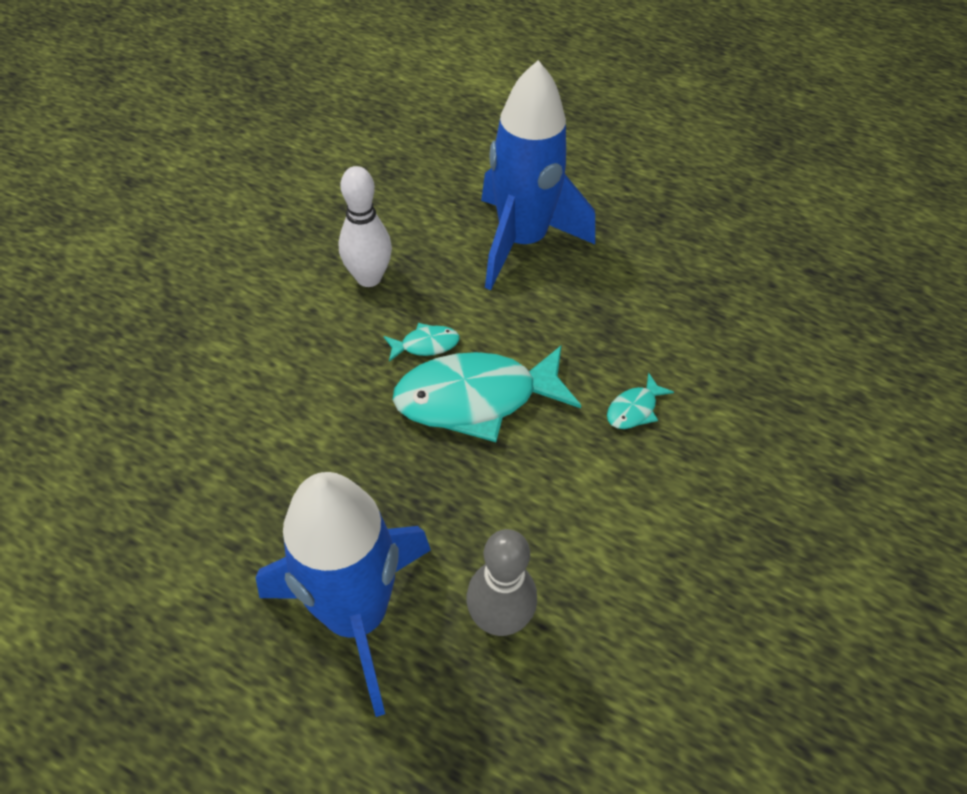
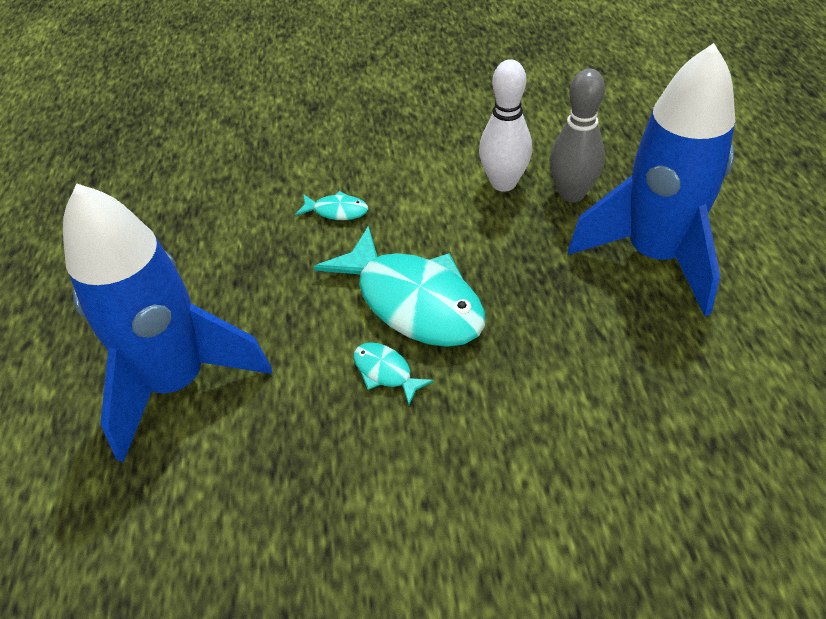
camera: 120 degrees left, 5 degrees down
(369, 278) = (335, 485): white bowling pin -> white bowling pin (503, 183)

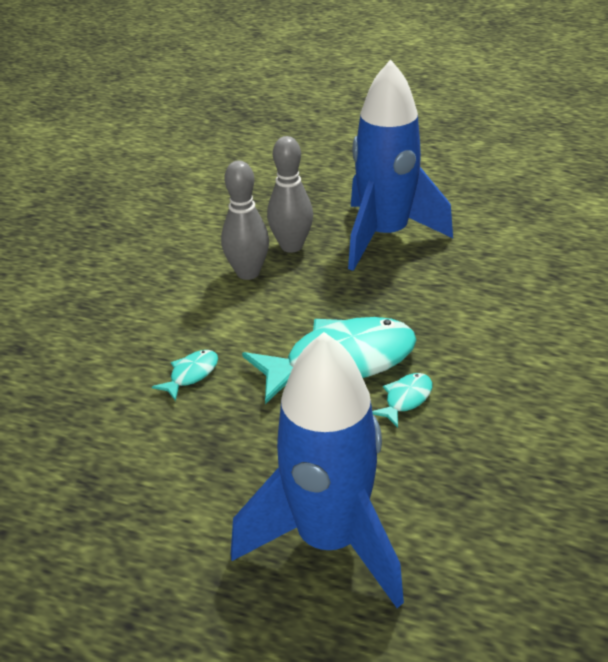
camera: 65 degrees left, 10 degrees down
(386, 372) = (406, 399): turquoise fish -> turquoise fish turned 150 degrees clockwise
(503, 183) = (248, 273): white bowling pin -> grey bowling pin

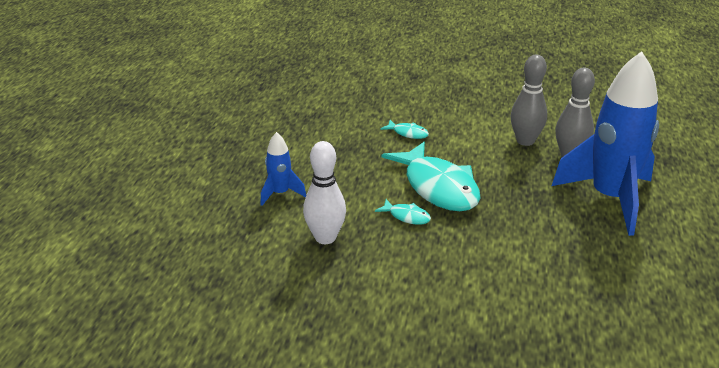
camera: 80 degrees right, 5 degrees down
(329, 540) = (280, 193): blue rocket -> blue rocket, size x0.45
(452, 489) = (325, 238): none -> white bowling pin

